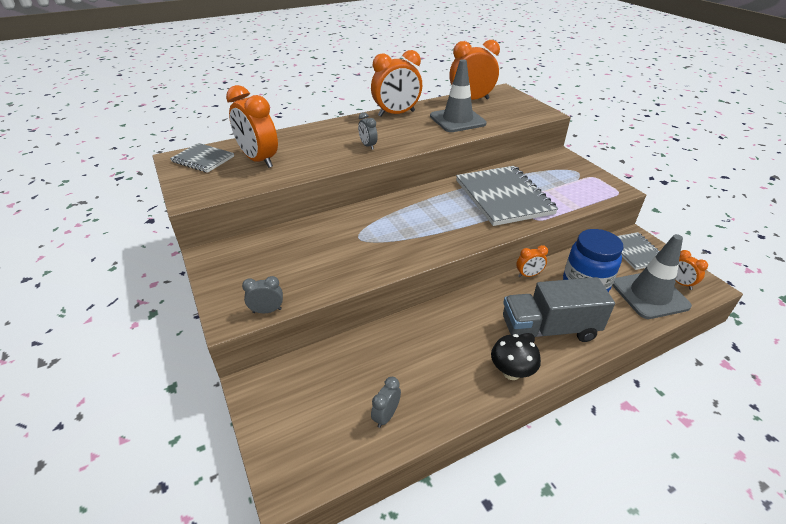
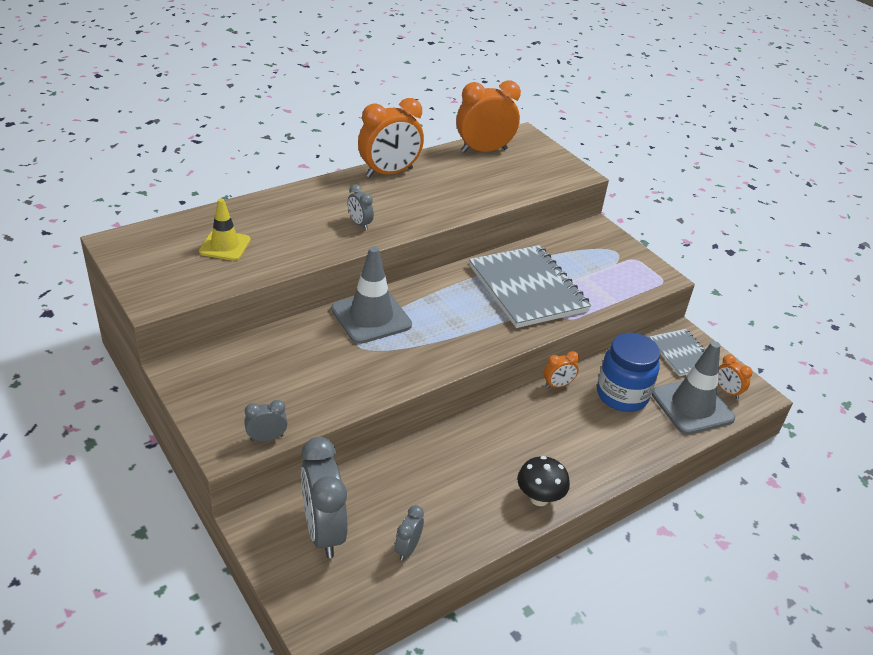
camera: 10 degrees left, 0 degrees up
(203, 159) = (151, 244): grey notebook -> none
(259, 160) = (225, 246): orange clock -> yellow traffic cone
(312, 396) = (323, 531): none -> grey clock
(457, 120) = (468, 184): grey traffic cone -> grey traffic cone (371, 317)
(549, 329) = (580, 449): grey truck -> none

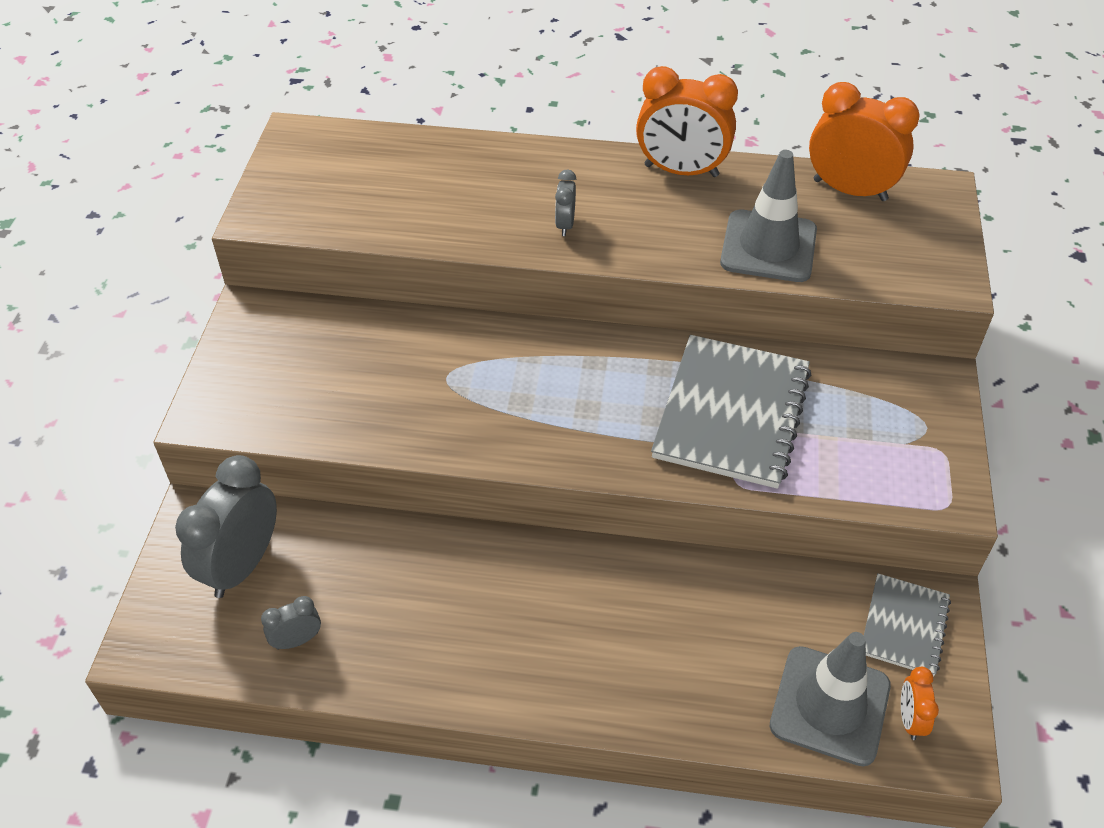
camera: 45 degrees right, 10 degrees up
(225, 246) = (391, 185): yellow traffic cone -> none
(267, 438) = (246, 429): grey clock -> none
(371, 317) = (498, 350): grey traffic cone -> grey traffic cone (768, 246)
(539, 498) = (492, 685): black mushroom -> none
(558, 385) = (676, 563): orange clock -> none
(622, 395) = (746, 628): blue jar -> none

